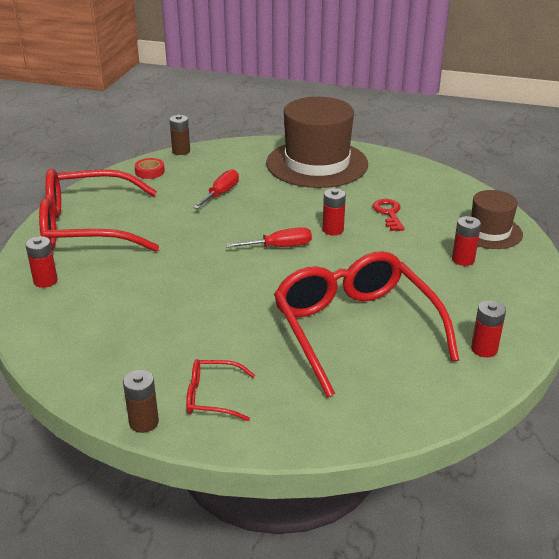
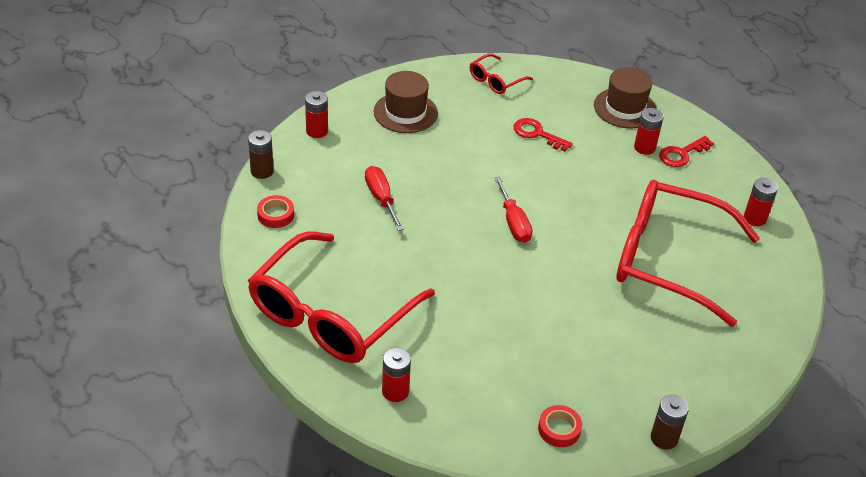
camera: 50 degrees left, 10 degrees up
(90, 365) = (559, 429): none -> red tape
(212, 397) = (671, 384): red glasses -> red glasses (495, 80)
(280, 247) = (513, 222): red screwdriver -> red screwdriver turned 135 degrees clockwise
(317, 164) = (405, 112): brown hat -> brown hat, size x0.55
(333, 230) = (524, 178): red battery -> red battery (317, 131)
(490, 279) = (682, 154): none -> red key

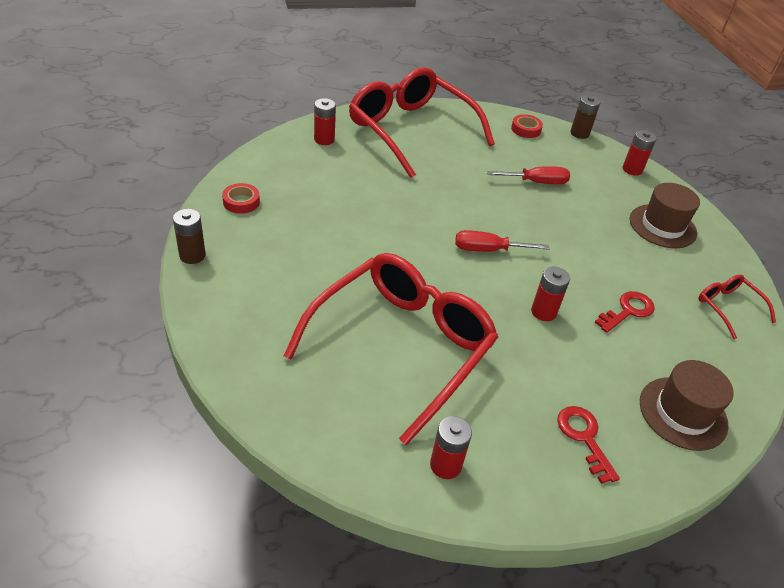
camera: 105 degrees right, 0 degrees up
(644, 147) = (599, 402): red battery -> red battery (543, 312)

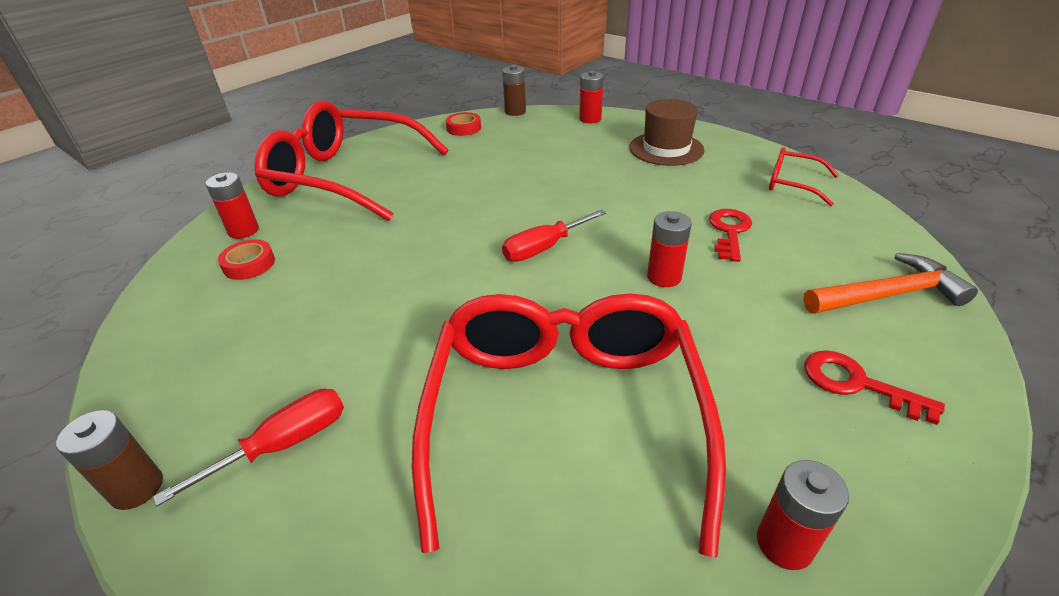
camera: 30 degrees left, 5 degrees down
(241, 202) = (173, 361): red tape -> red tape (249, 264)
(536, 182) = (522, 165): red screwdriver -> red screwdriver (284, 444)
(683, 413) = (888, 295): brown hat -> orange hammer

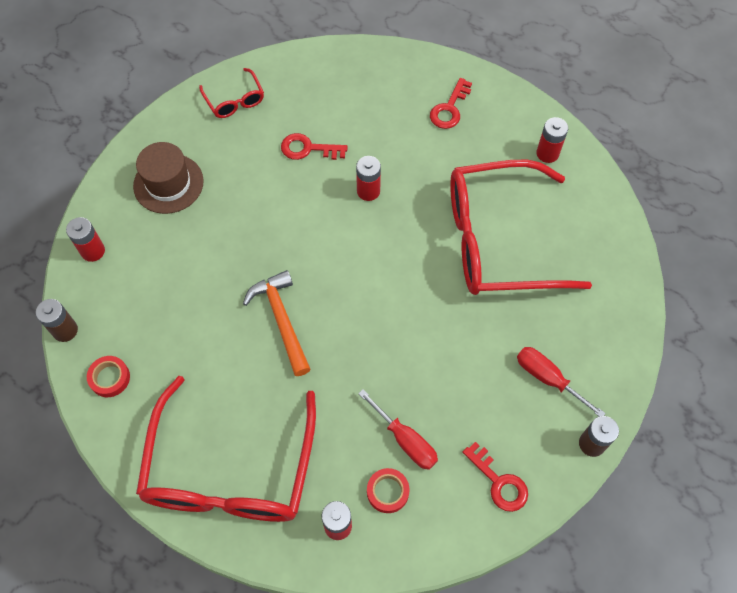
camera: 100 degrees left, 25 degrees up
(180, 359) = (498, 482): none -> red key
(544, 248) = (341, 268): red screwdriver -> red screwdriver (405, 440)
(792, 184) = (234, 100): red glasses -> red glasses turned 45 degrees counterclockwise
(888, 295) = (372, 77): orange hammer -> orange hammer (281, 320)

